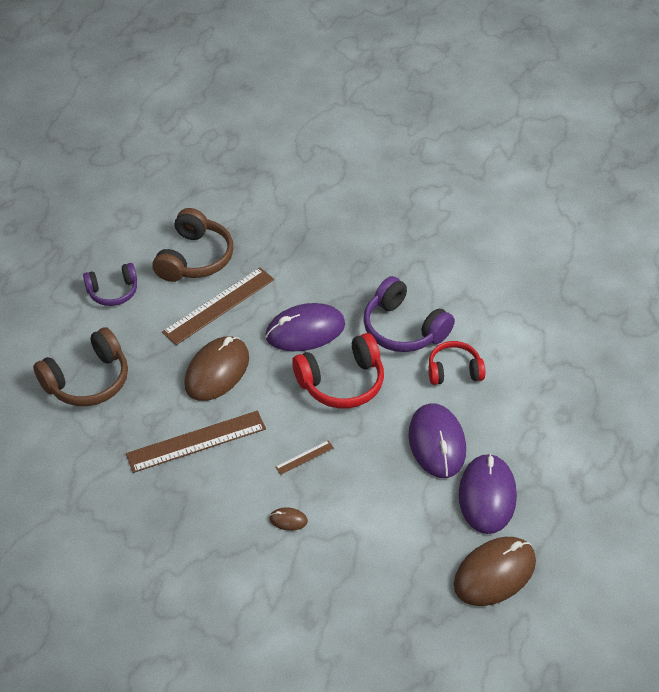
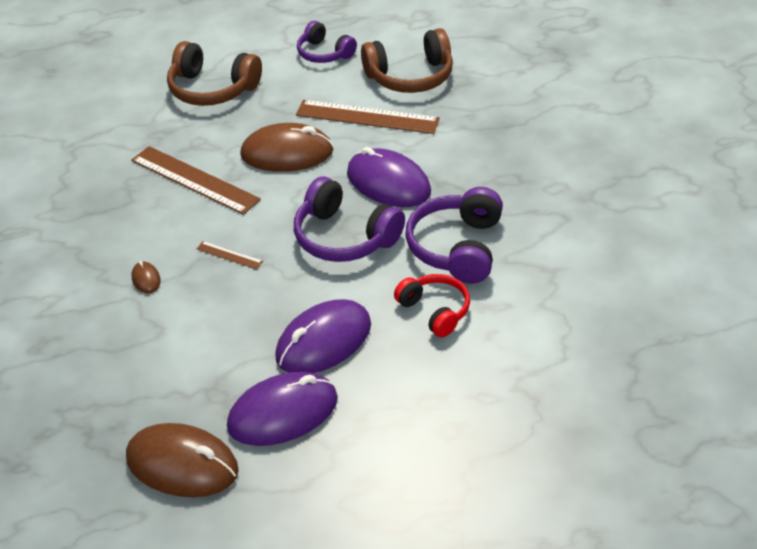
camera: 60 degrees right, 5 degrees down
(342, 382) = (344, 237): red headphones -> purple headphones

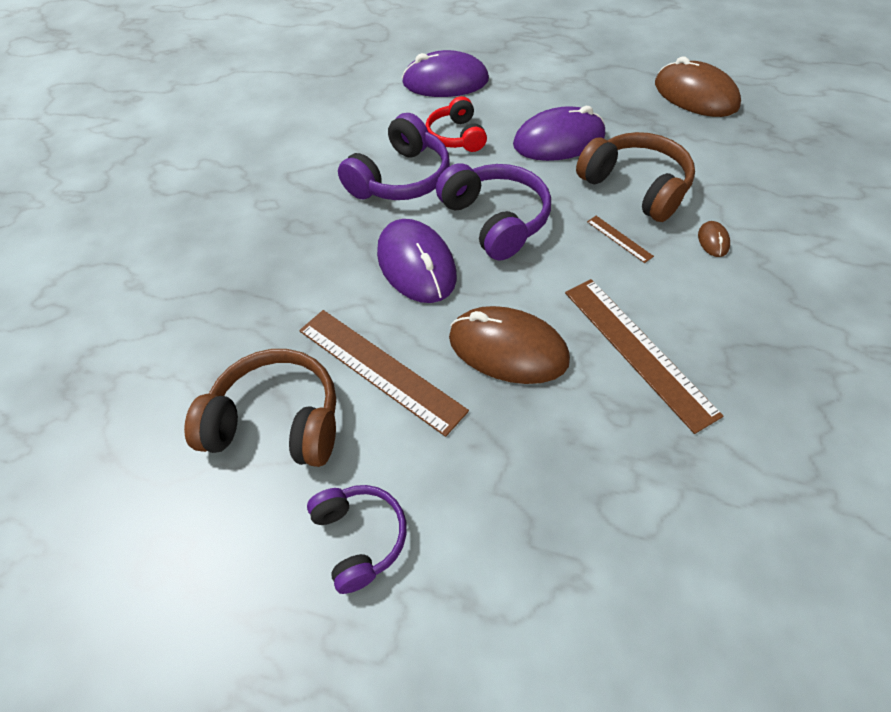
camera: 155 degrees left, 10 degrees up
(212, 89) = (572, 528): brown headphones -> brown headphones (636, 187)
(283, 413) = (611, 105): purple mouse -> purple mouse (445, 81)

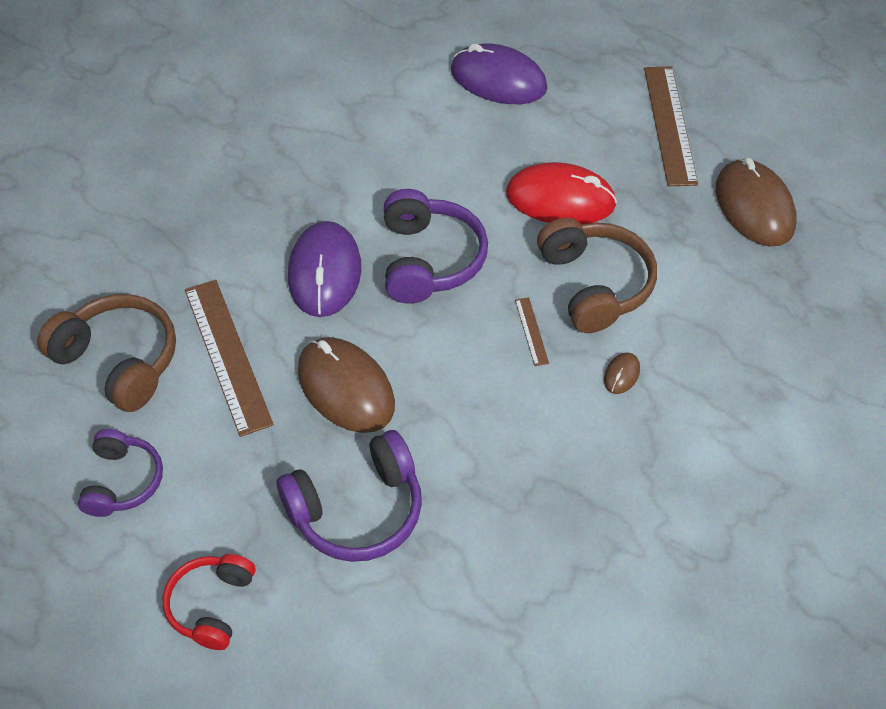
camera: 25 degrees right, 0 degrees up
(400, 178) = (373, 176): purple headphones -> purple headphones (357, 510)
(456, 136) = (461, 151): red headphones -> red headphones (211, 605)
(559, 140) = (560, 199): purple mouse -> red mouse
(638, 350) = (457, 443): brown ruler -> brown ruler (669, 124)

